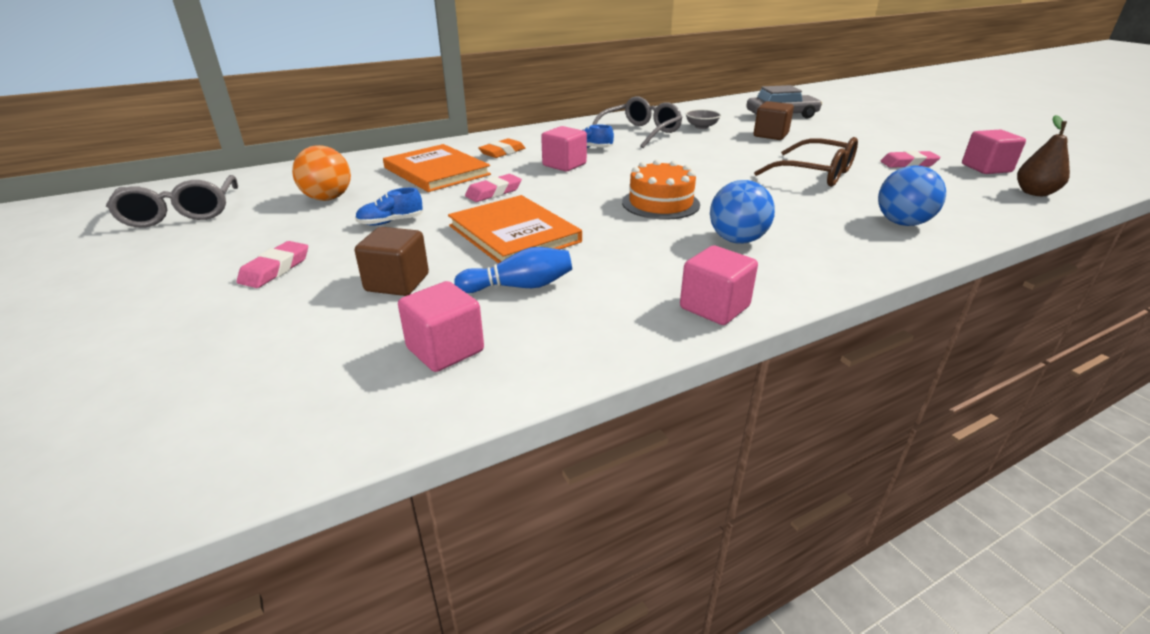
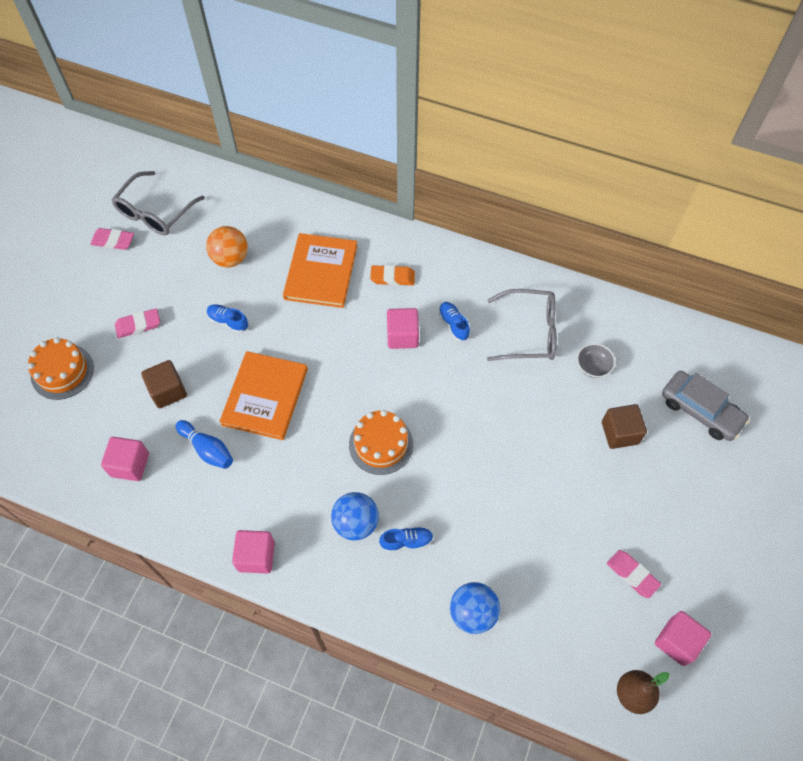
camera: 50 degrees right, 30 degrees up
(200, 349) = (62, 371): none -> orange cake
(494, 192) = (315, 335): pink eraser -> pink eraser (113, 241)
(788, 225) = (406, 541): none -> blue shoe
(815, 174) = (536, 514): brown glasses -> none

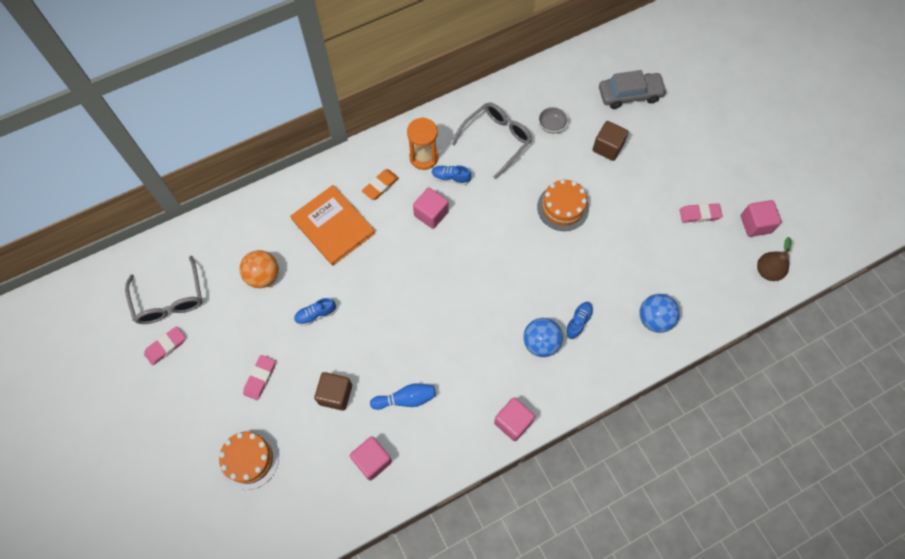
camera: 50 degrees left, 5 degrees up
(265, 397) = (399, 333): orange book -> none
(381, 444) = (498, 286): orange cake -> orange cake (563, 207)
(453, 289) = (424, 157): none -> orange hourglass

